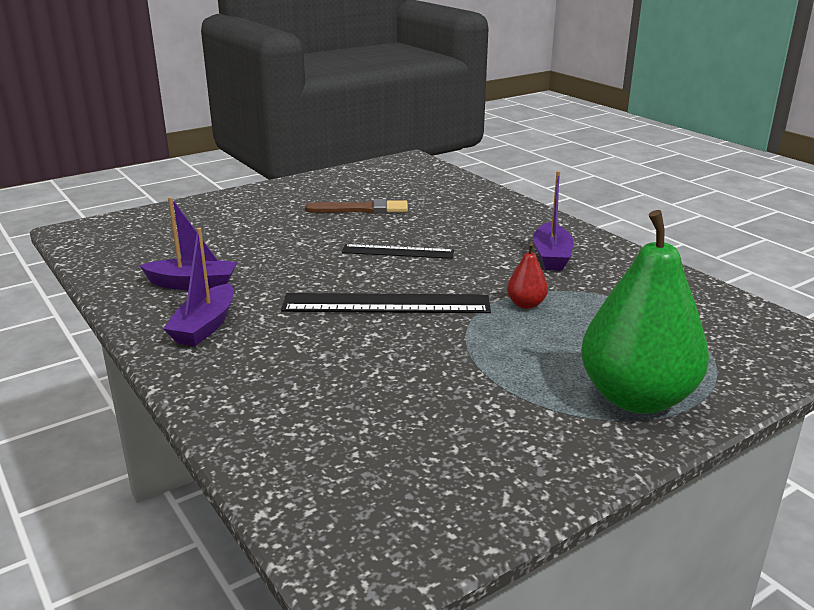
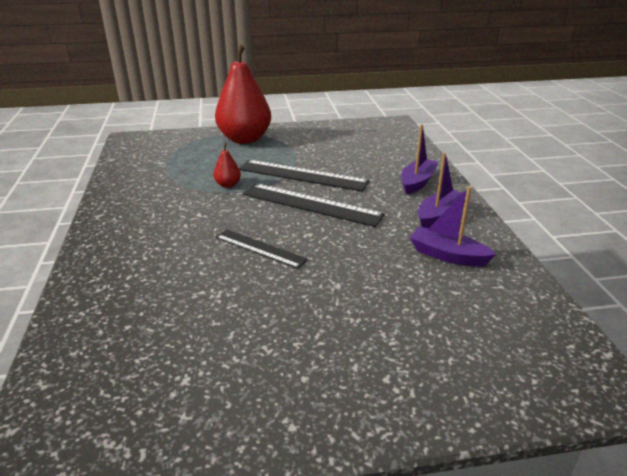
camera: 155 degrees left, 5 degrees up
(362, 209) = (236, 325): brown brush -> none
(440, 344) = (302, 175): none -> black ruler
(551, 256) = (155, 213): purple boat -> purple boat (417, 182)
(636, 398) = (244, 139): green pear -> red pear

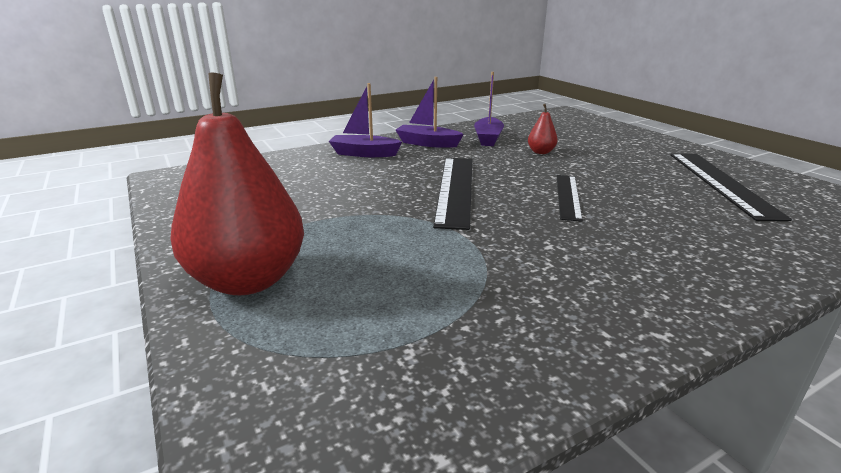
camera: 110 degrees left, 5 degrees down
(228, 185) = (450, 247): red pear -> red pear (541, 152)
(302, 175) = (382, 205): black ruler -> black ruler (721, 183)

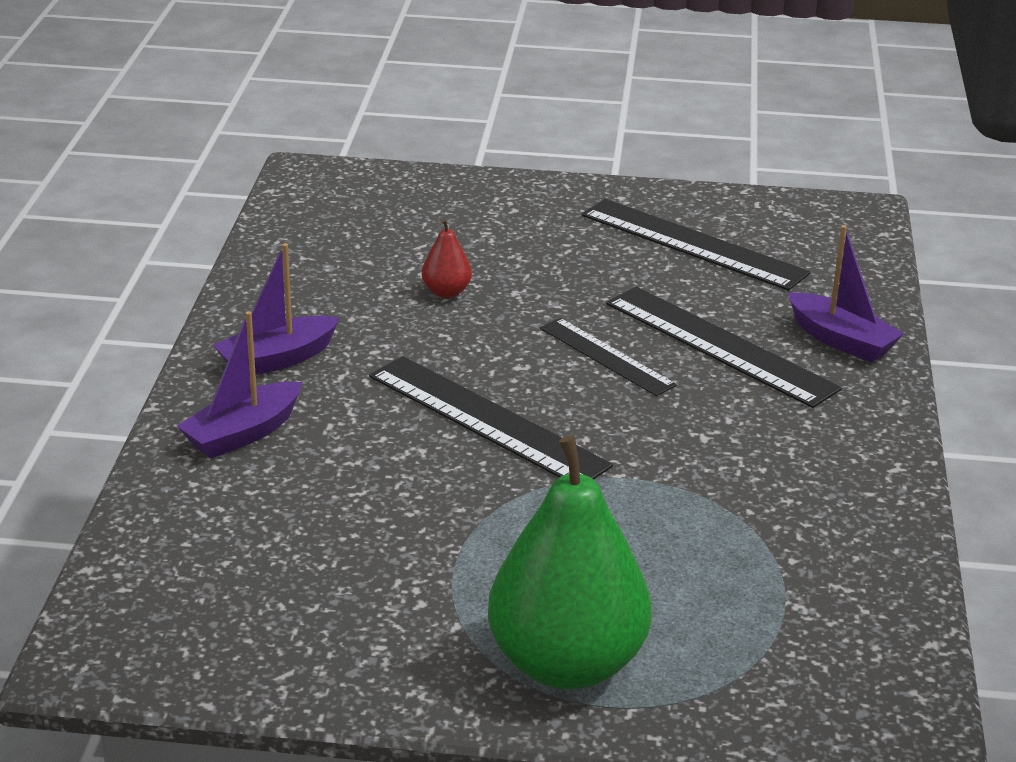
camera: 55 degrees left, 5 degrees up
(248, 280) = (567, 664): red pear -> green pear
(488, 138) = (331, 300): purple boat -> purple boat (841, 340)
(648, 220) = (719, 346): none -> black ruler

